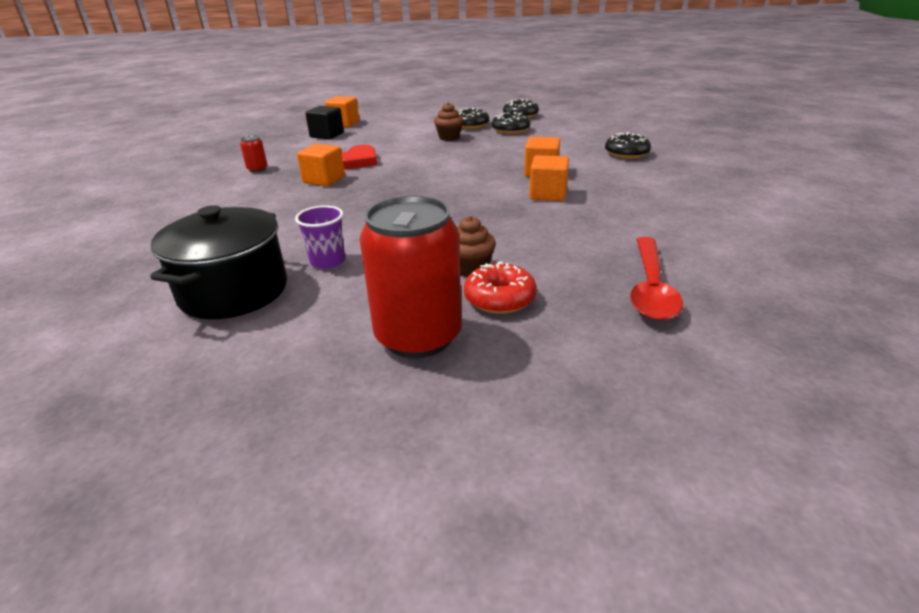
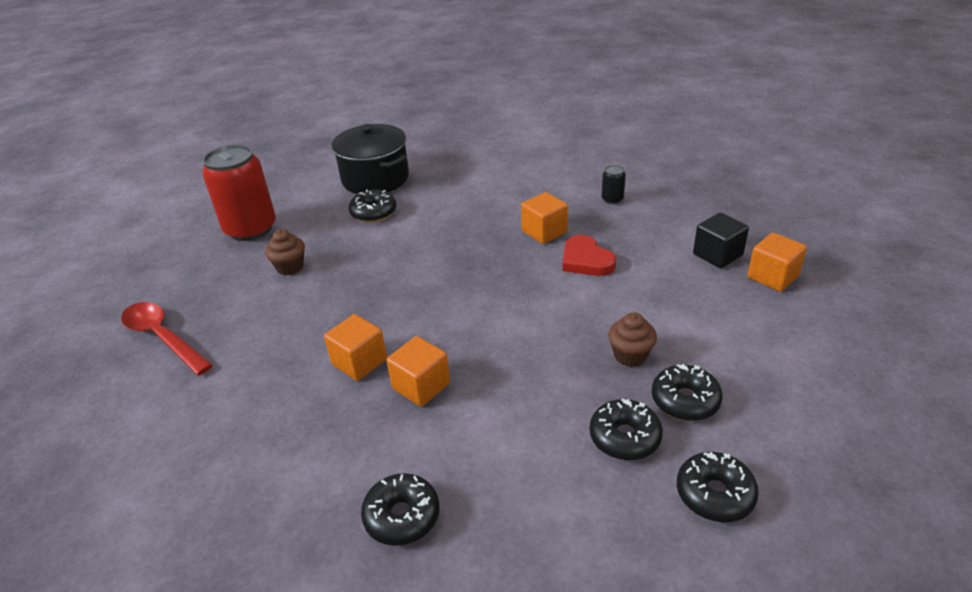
camera: 120 degrees right, 5 degrees up
(257, 169) = (612, 199): red can -> black can
(327, 261) = (373, 213): purple cup -> black donut
(499, 298) = (243, 267): red donut -> none

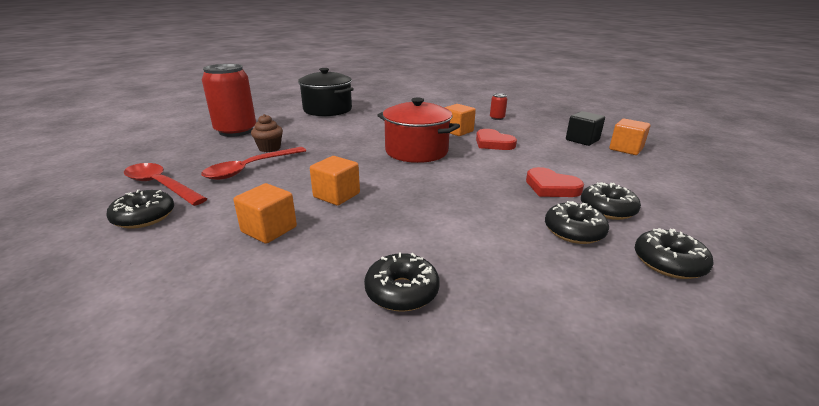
camera: 10 degrees left, 10 degrees down
(264, 308) = (250, 169): none -> red spoon
(373, 213) = (330, 124): black donut -> black donut (144, 217)
(421, 386) = (393, 207): orange cube -> orange cube (269, 229)
(476, 277) = (416, 151): none -> red pot
(612, 199) = (497, 118): black can -> red can
(630, 355) = (551, 187): brown cupcake -> red heart

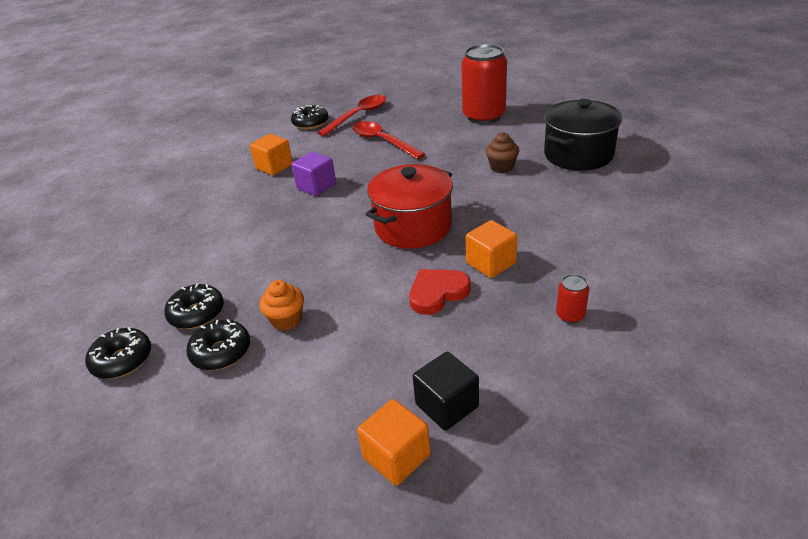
camera: 100 degrees right, 10 degrees up
(269, 148) = (431, 141): brown cupcake -> brown cupcake (502, 167)
(336, 195) = (316, 186): orange cube -> purple cube
(402, 291) = (178, 220): black donut -> none
(551, 187) = (286, 320): red heart -> orange cupcake

